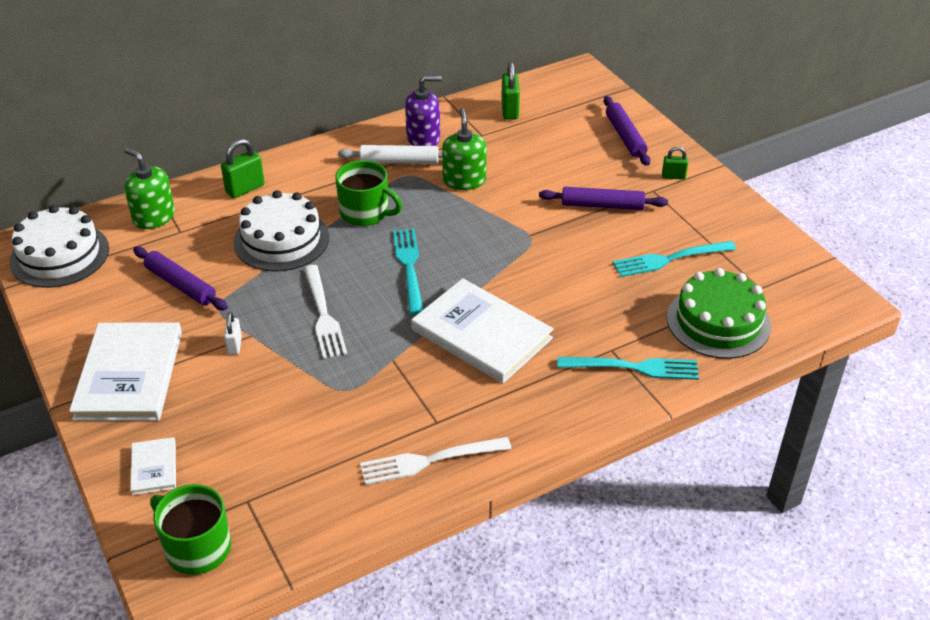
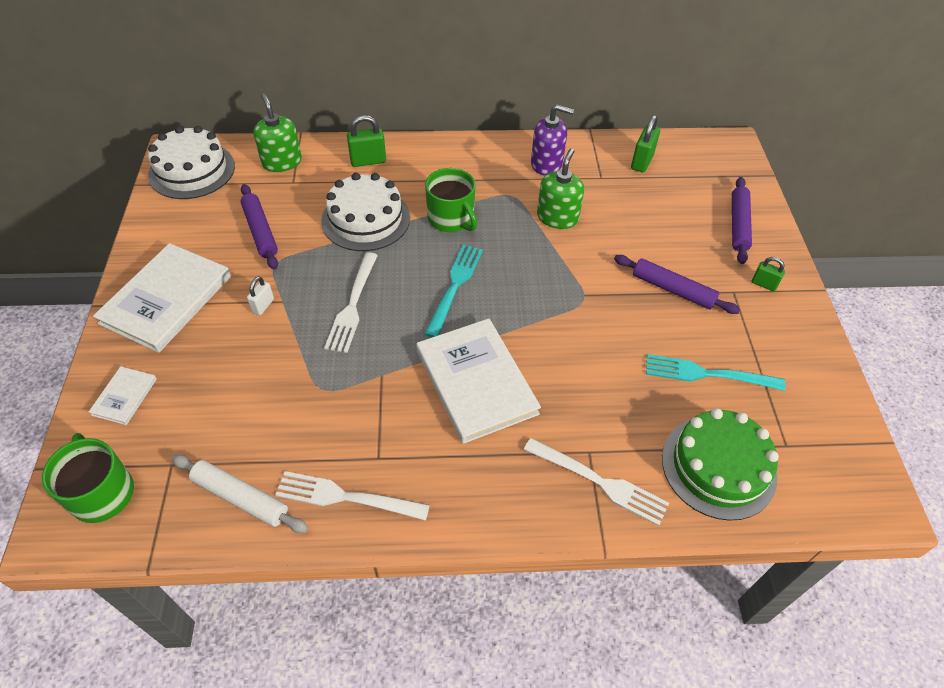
camera: 25 degrees right, 10 degrees up
(399, 161) = (512, 179): white rolling pin -> white rolling pin (241, 498)
(633, 367) = (599, 482): turquoise fork -> white fork

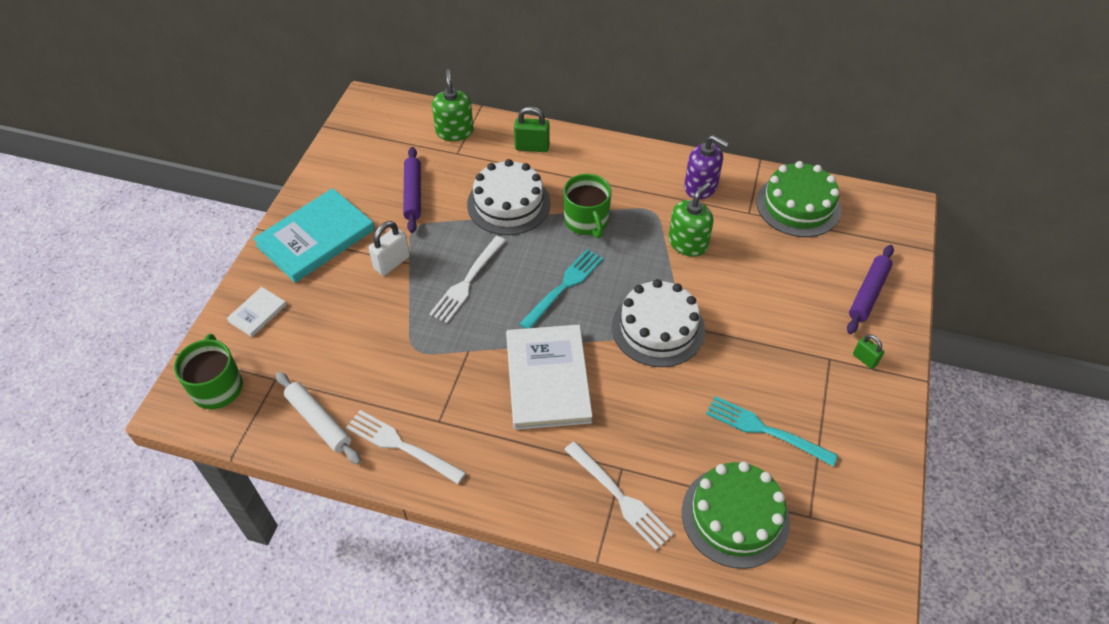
camera: 20 degrees right, 0 degrees up
(166, 299) = (316, 238): white book -> turquoise book
(192, 170) = (374, 123): white cake -> white cake (658, 328)
(263, 305) = (392, 263): white padlock -> white padlock, size x1.61
(642, 162) = (798, 205): green padlock -> green cake
(672, 289) = (769, 341): purple rolling pin -> none

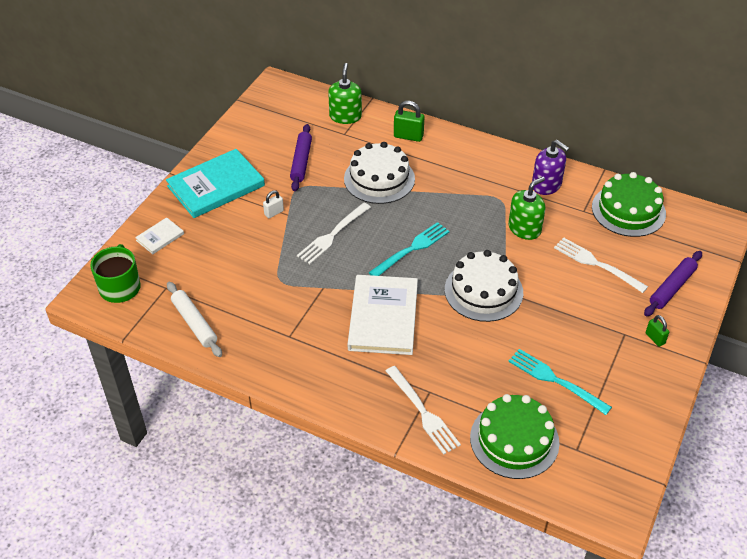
camera: 10 degrees right, 5 degrees down
(392, 263) = (274, 213): white padlock -> white padlock, size x0.62
(401, 446) = (256, 350): white fork -> white fork (597, 264)
(586, 221) = (442, 201): green mug -> none

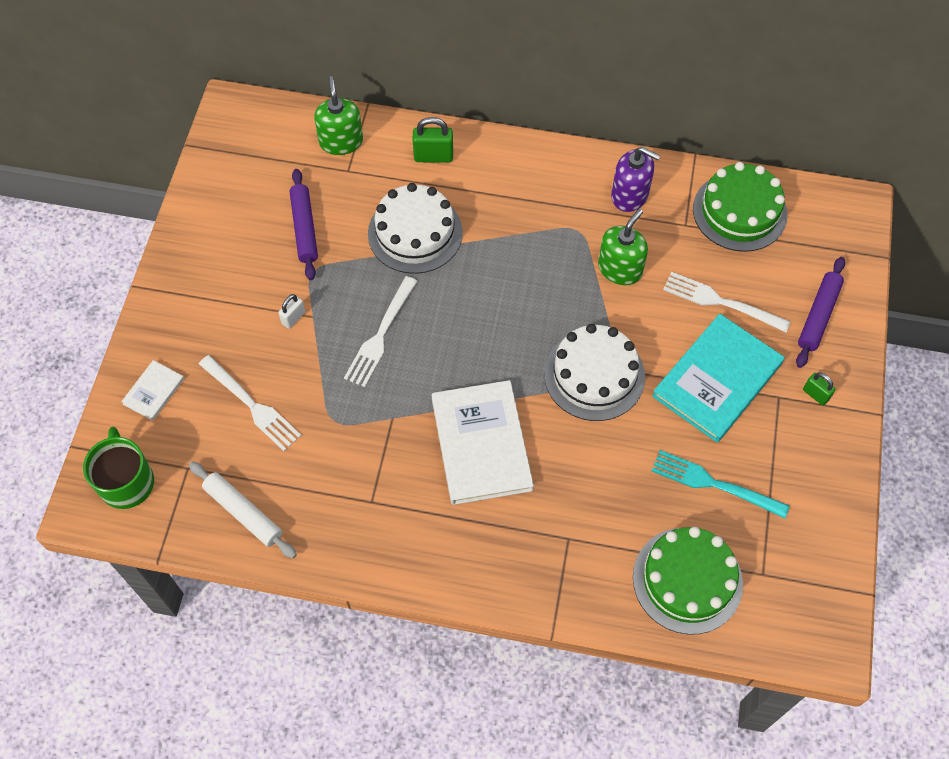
camera: 15 degrees left, 15 degrees up
(216, 186) = (202, 293): turquoise book -> turquoise book (717, 380)
(411, 249) = (487, 333): turquoise fork -> none
(423, 412) = (568, 569): white fork -> white fork (251, 405)

